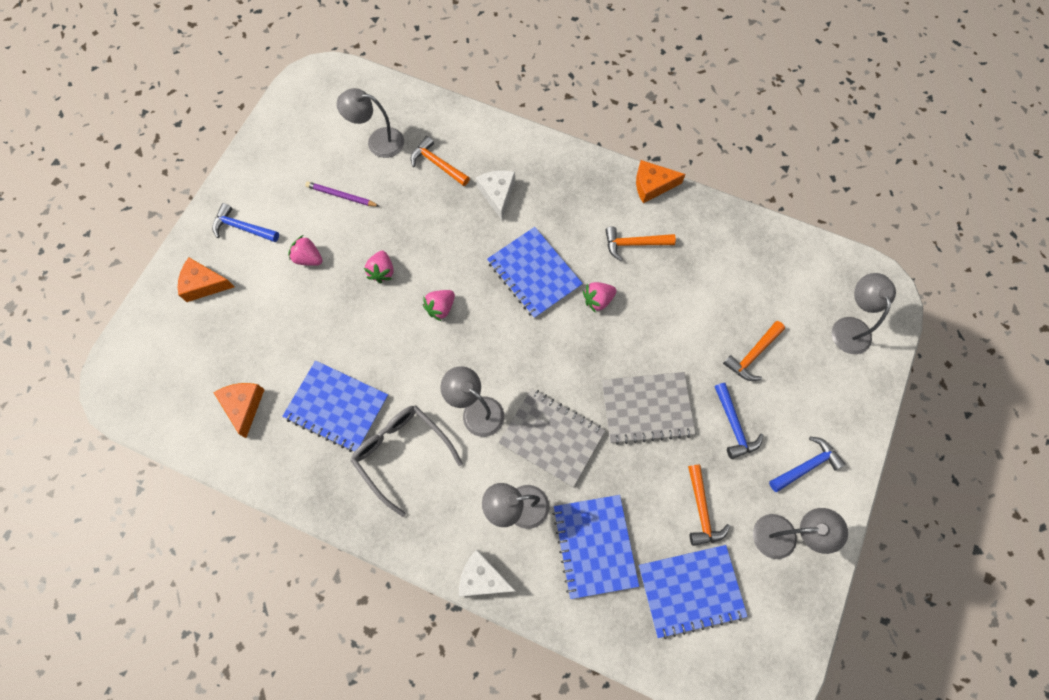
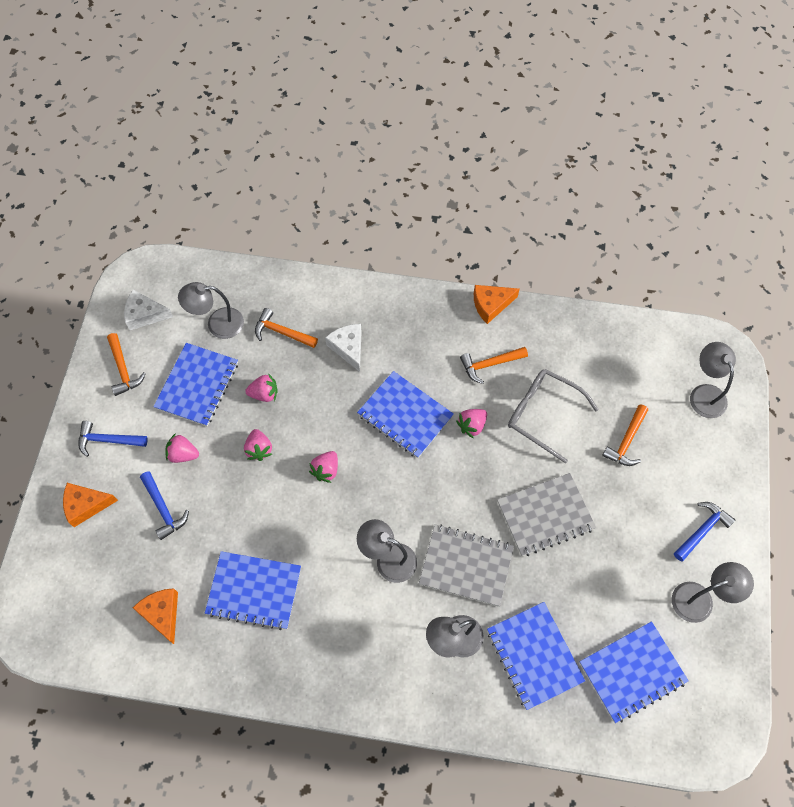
camera: 15 degrees left, 5 degrees down
(341, 196) = (197, 385): purple pencil -> blue notebook
(402, 454) = (330, 619): grey glasses -> grey glasses (543, 415)
(403, 219) = (264, 394): none -> pink strawberry
(482, 578) = (440, 714): white cheese -> white cheese (145, 314)
(701, 510) = (621, 596): orange hammer -> orange hammer (123, 369)
(733, 425) = (628, 511): blue hammer -> blue hammer (163, 509)

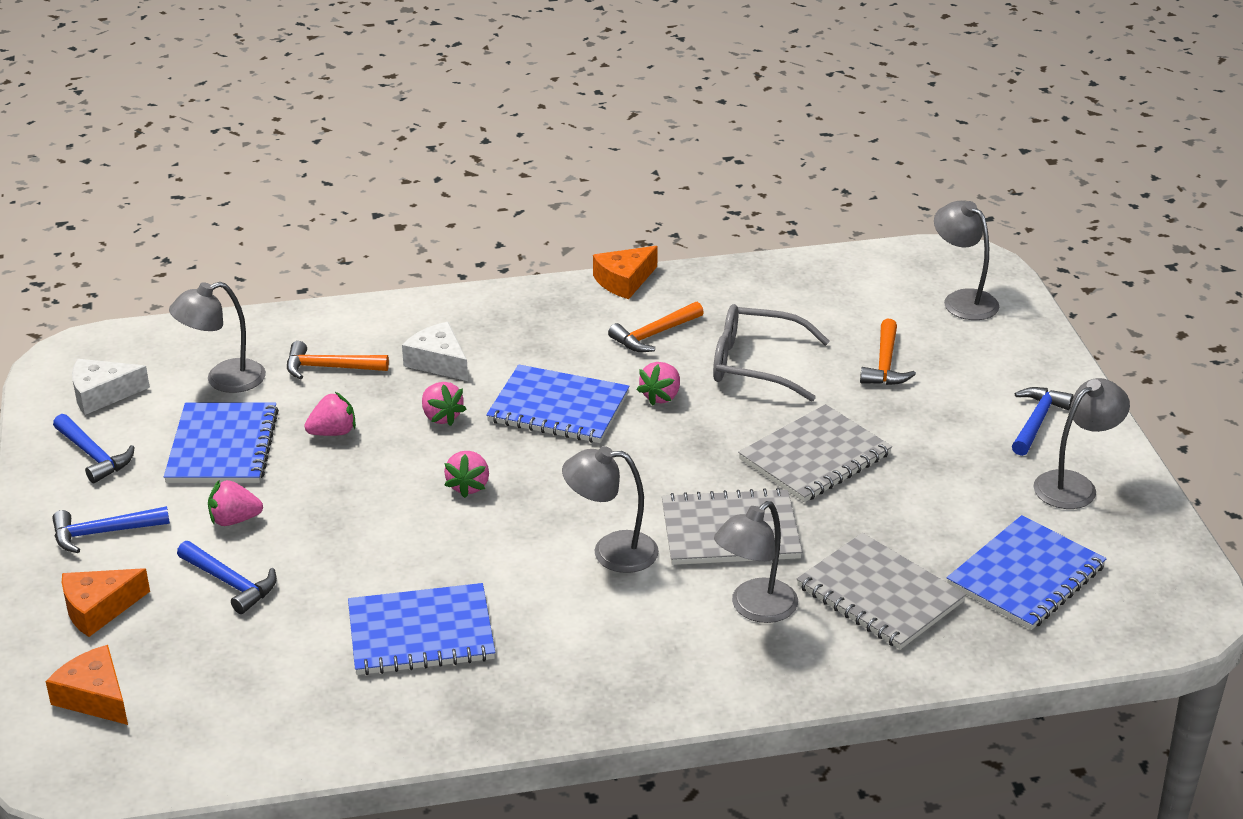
camera: 20 degrees left, 30 degrees down
(123, 369) = (93, 455): orange hammer -> blue hammer
(162, 614) = (284, 693): orange cheese -> orange cheese (95, 697)
(259, 449) = (353, 488): pink strawberry -> pink strawberry (441, 417)
(534, 655) = (880, 594): blue notebook -> grey notebook

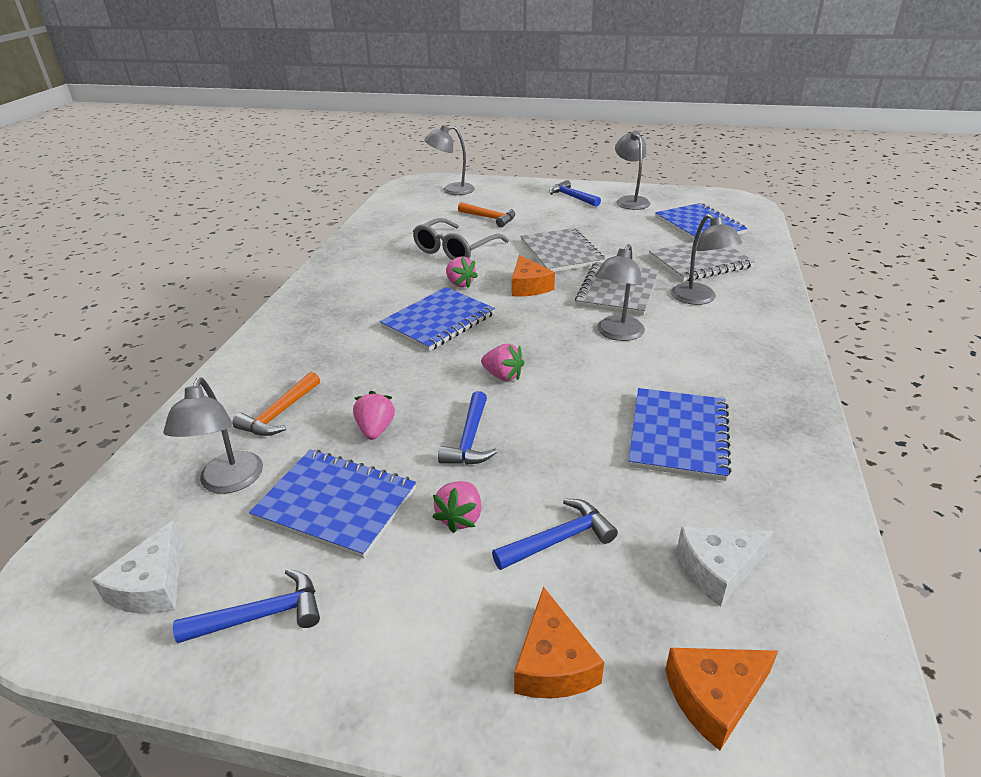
camera: 65 degrees left, 0 degrees up
(103, 533) = (414, 632): blue hammer -> blue hammer (470, 439)
(438, 362) = (331, 358): white cheese -> white cheese (718, 569)
(441, 417) = (404, 371): pink strawberry -> none
(624, 281) = (319, 270): orange cheese -> orange cheese (528, 286)
(654, 335) = (390, 272): orange hammer -> none

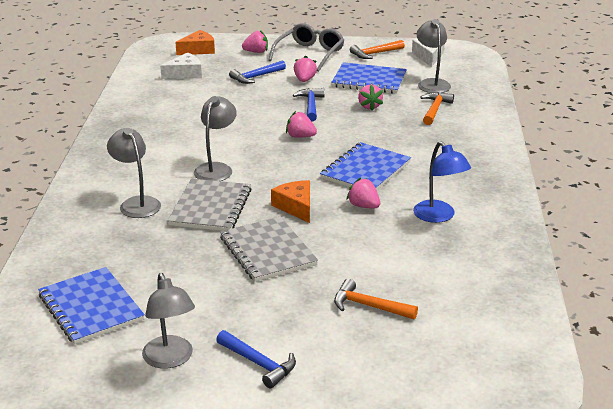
camera: 170 degrees right, 5 degrees down
(261, 616) = (375, 53): blue hammer -> orange hammer
(393, 271) = (439, 216): none -> blue lamp
(451, 190) = (455, 372): grey lamp -> none
(456, 249) = (388, 249): grey glasses -> grey glasses (309, 54)
(553, 663) = (256, 52): orange cheese -> pink strawberry
(678, 435) = (187, 114): blue notebook -> none
(700, 262) = (116, 247): grey notebook -> none

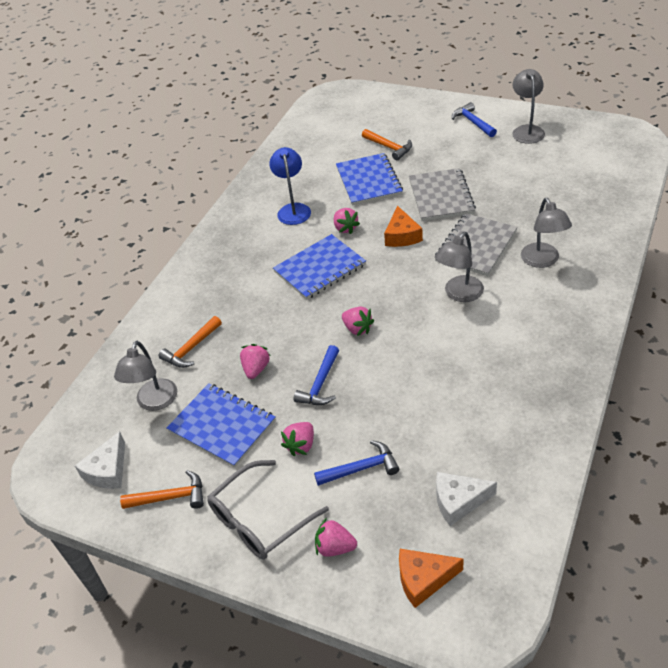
camera: 155 degrees left, 15 degrees up
(91, 307) = (580, 169): blue notebook -> blue notebook (368, 181)

